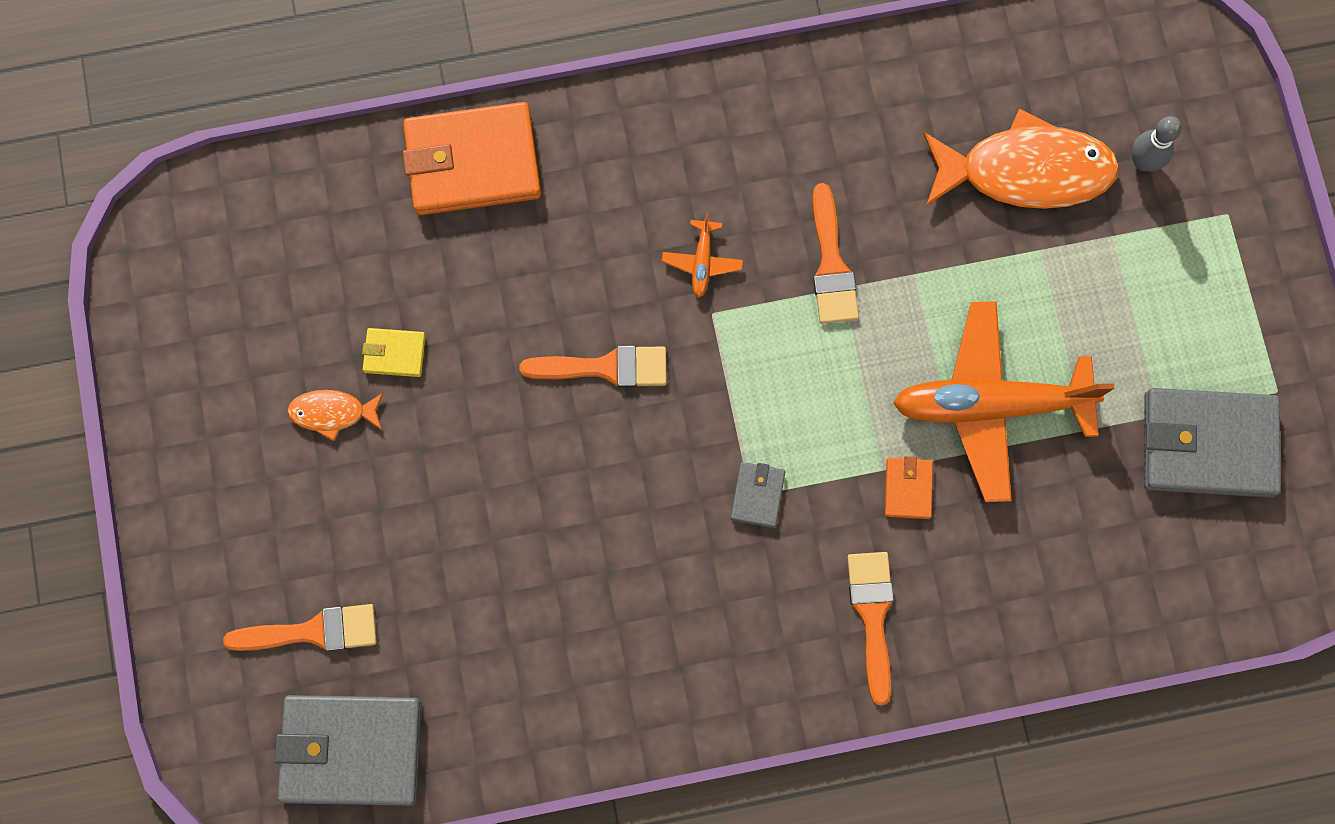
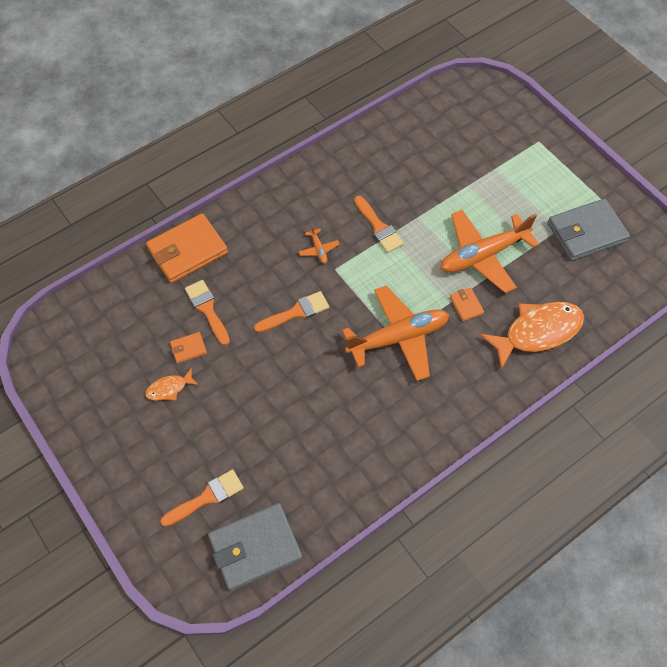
camera: 25 degrees left, 15 degrees down
(394, 353) = (188, 348): yellow wallet -> orange wallet
(757, 495) = (398, 337): grey wallet -> orange plane
(872, 616) = (481, 367): orange brush -> orange brush (207, 309)
(1026, 171) = (443, 157): orange fish -> orange fish (537, 332)
(1143, 162) = (491, 135): grey bowling pin -> none

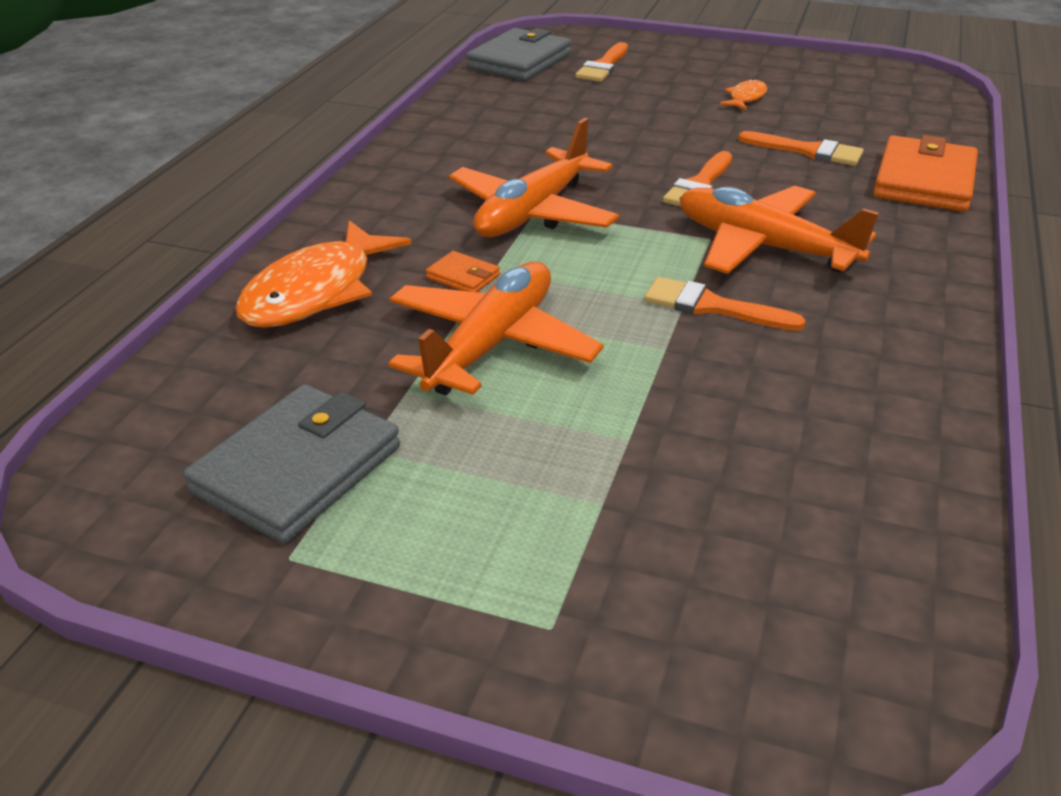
camera: 145 degrees right, 25 degrees down
(188, 348) = (774, 123): orange wallet -> none
(319, 249) = (763, 247): orange plane -> orange plane, size x2.47

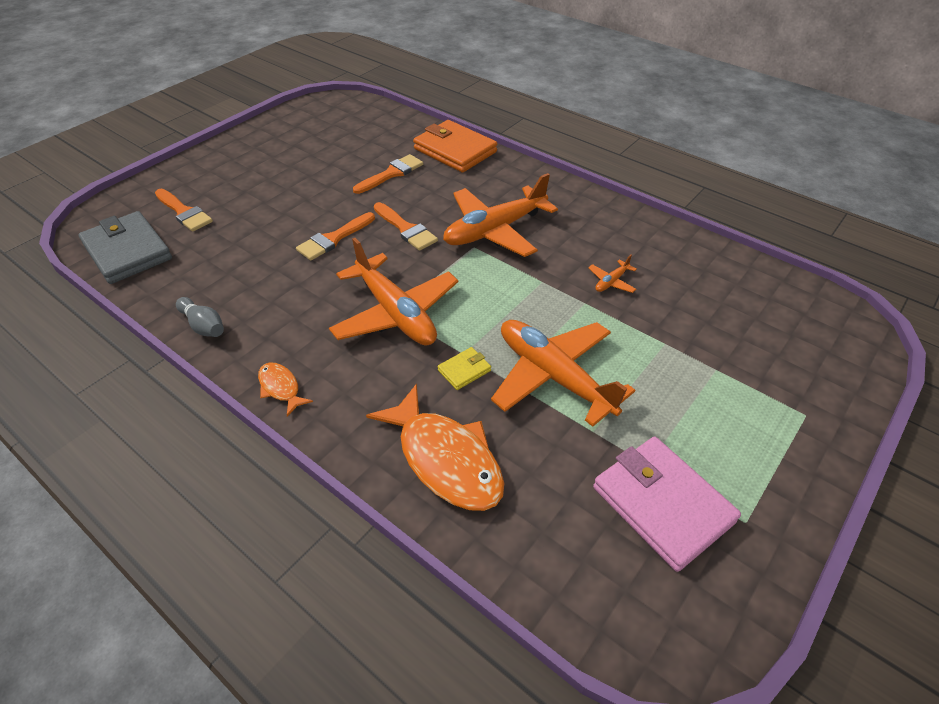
camera: 70 degrees left, 10 degrees up
(297, 469) = (662, 504): grey wallet -> pink wallet
(440, 121) = (203, 326): none -> grey bowling pin
(463, 276) = (464, 370): orange wallet -> yellow wallet
(712, 306) = (549, 271): orange brush -> orange brush (333, 239)
(737, 367) = (611, 282): none -> orange plane
(746, 98) = (298, 170): orange fish -> orange fish (280, 388)

